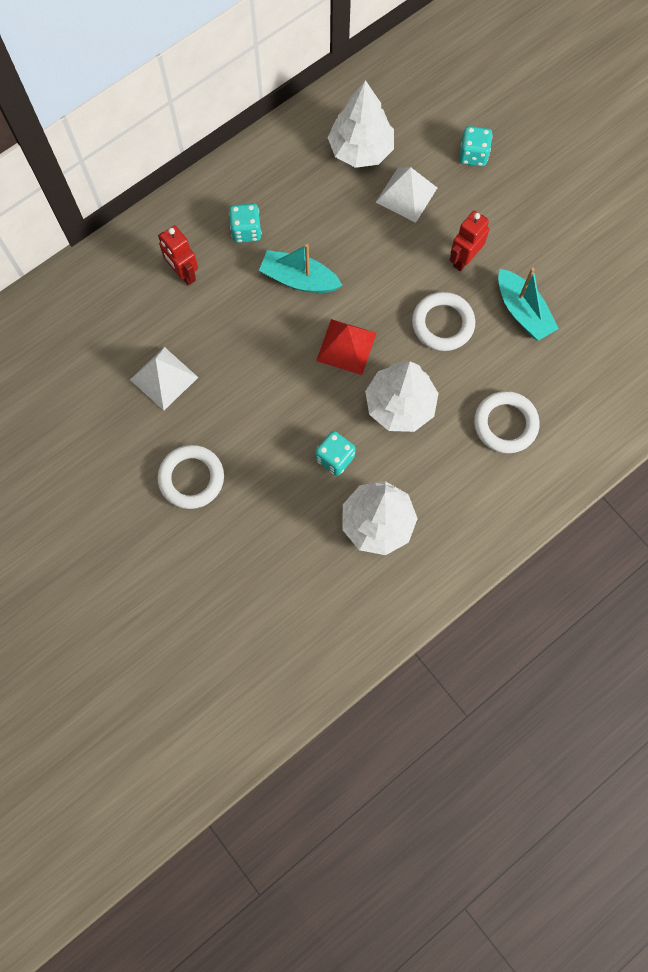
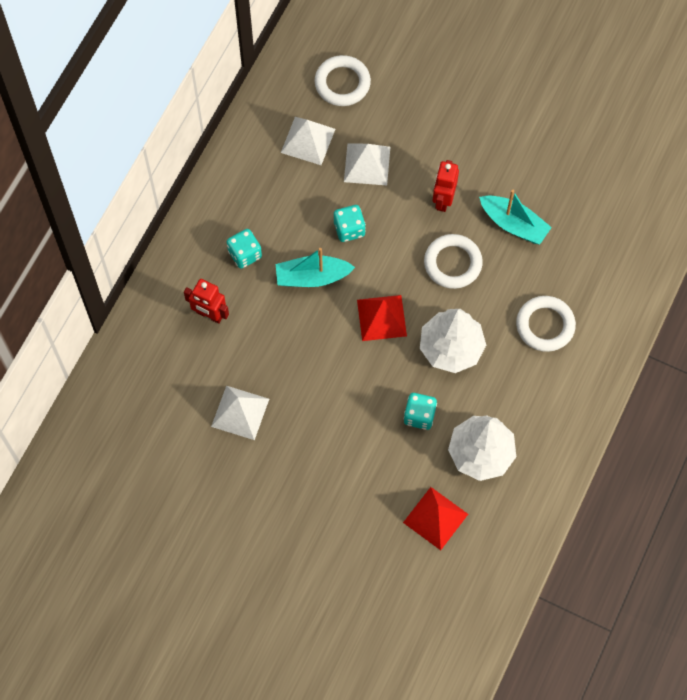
camera: 25 degrees left, 5 degrees down
(191, 478) = (308, 486): white ring -> white ring (342, 83)
(299, 567) = (435, 518): none -> red pyramid
(360, 150) = (308, 140): white tree -> white pyramid
(473, 155) = (406, 105): turquoise dice -> turquoise dice (349, 229)

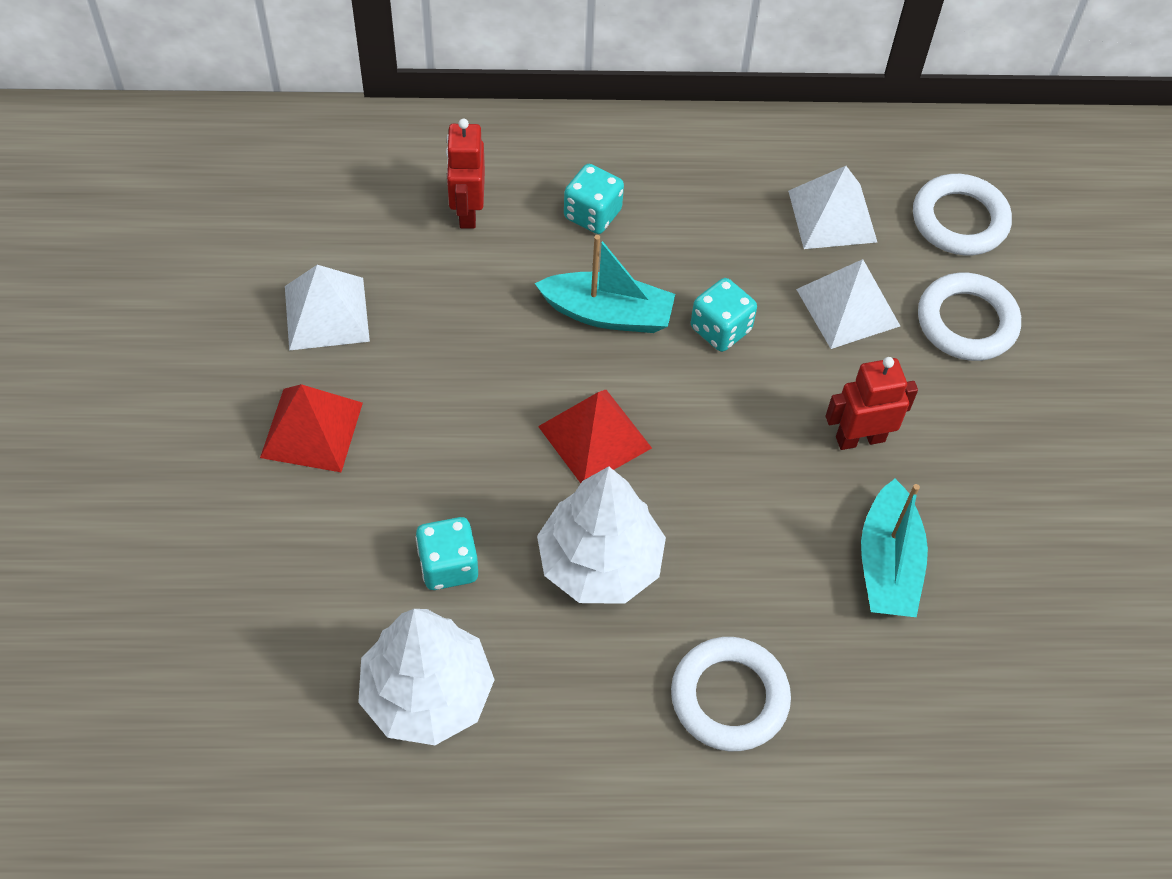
camera: 60 degrees right, 10 degrees down
(312, 277) = (608, 314): turquoise boat -> turquoise boat turned 135 degrees clockwise
(435, 518) = (269, 671): red pyramid -> red pyramid (312, 429)
(452, 263) = (755, 500): white ring -> white ring (966, 322)

